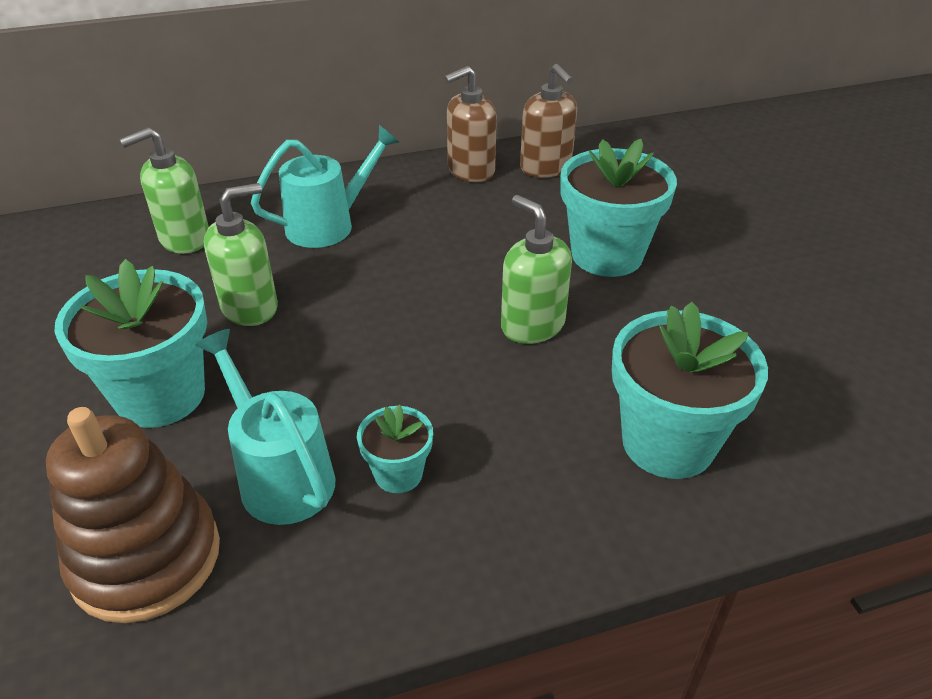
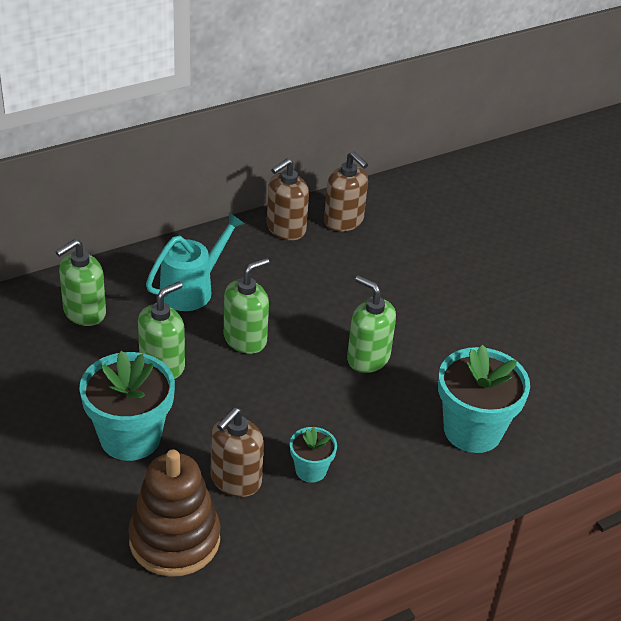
camera: 15 degrees left, 0 degrees up
(280, 474) = (235, 480): turquoise watering can -> brown soap dispenser
(372, 286) = (245, 339): none -> green soap dispenser
(607, 255) = (407, 296): turquoise flower pot -> none

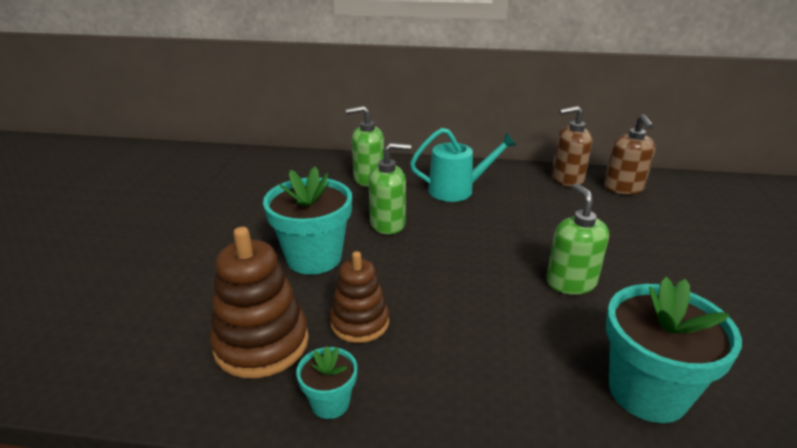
camera: 40 degrees right, 10 degrees down
(235, 480) = (359, 322): brown soap dispenser -> brown stacking toy
(245, 339) = (469, 231): green soap dispenser -> none
(311, 470) = (434, 346): turquoise flower pot -> turquoise flower pot (330, 403)

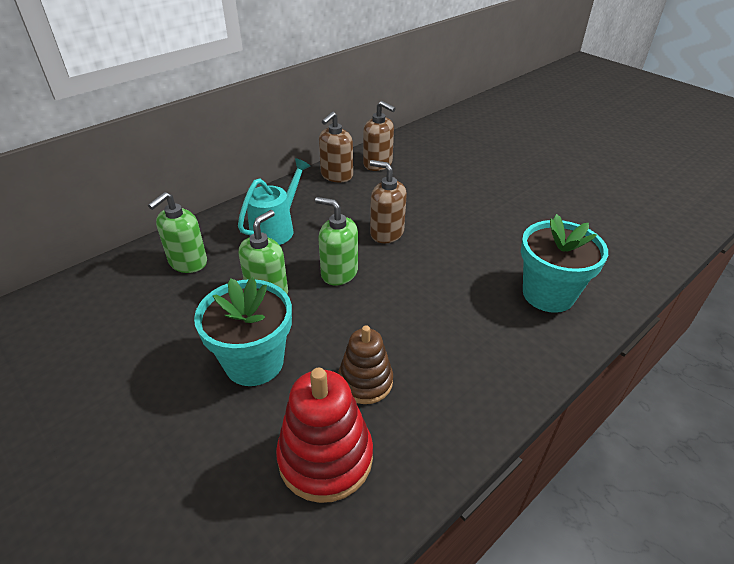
camera: 50 degrees left, 10 degrees up
(261, 343) = (325, 457): brown stacking toy -> red stacking toy
(330, 403) = (430, 448): turquoise flower pot -> none
(546, 240) = (386, 233): none -> brown soap dispenser
(570, 282) = (437, 254): green soap dispenser -> green soap dispenser (339, 272)

